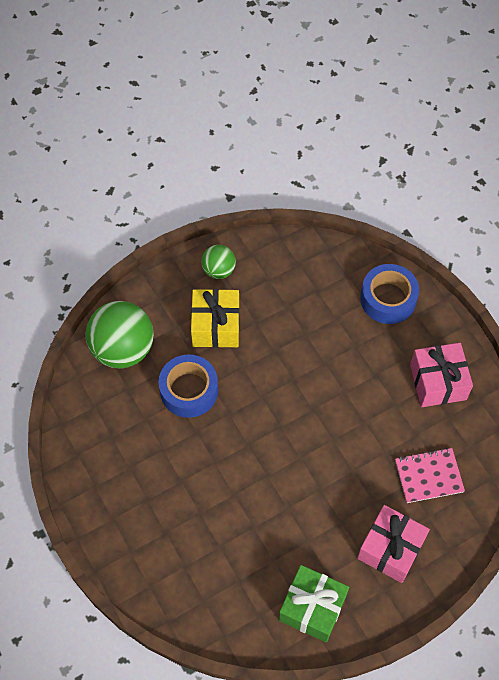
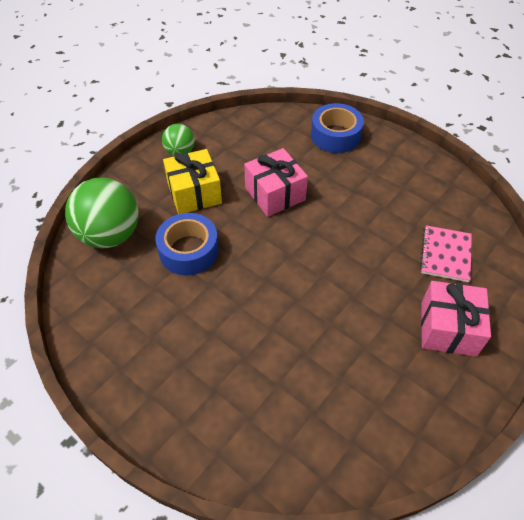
camera: 20 degrees left, 10 degrees down
(312, 608) = (403, 413): green gift -> none
(429, 476) = (445, 254): pink notebook -> pink notebook turned 45 degrees counterclockwise
(438, 382) = (410, 181): pink gift -> pink gift (275, 194)

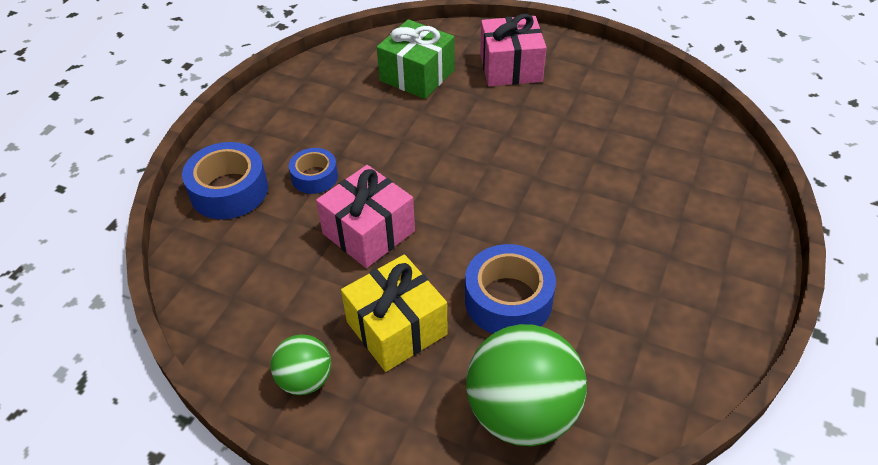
camera: 105 degrees left, 5 degrees down
(336, 175) = (314, 177): none -> blue tape
(445, 254) = (417, 75): pink notebook -> green gift

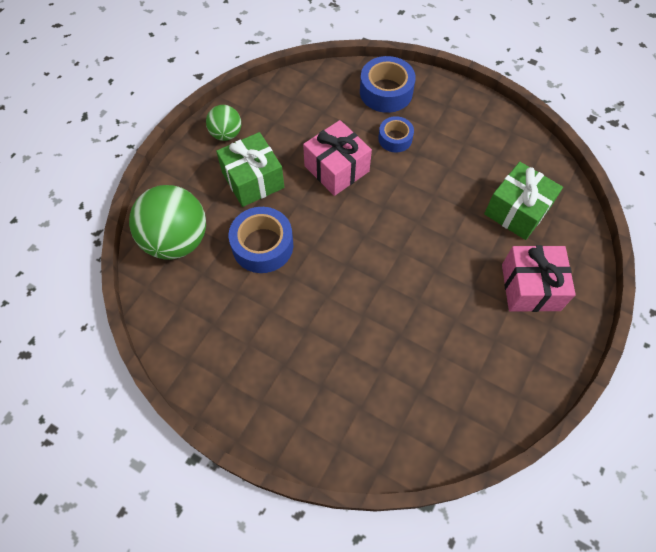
camera: 95 degrees right, 15 degrees up
(396, 328) = (253, 180): yellow gift -> green gift

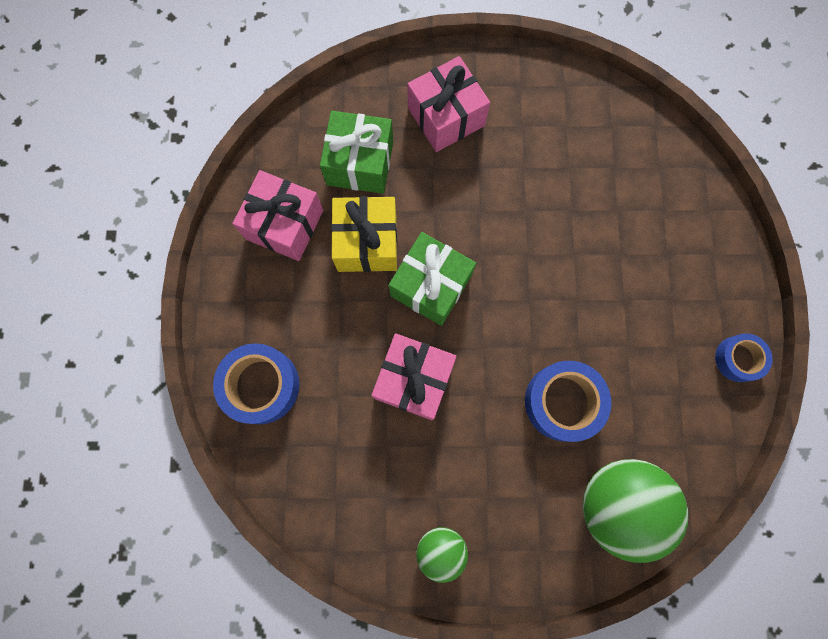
camera: 120 degrees left, 15 degrees up
(253, 180) = (487, 469): green gift -> green gift (431, 285)
(395, 138) = (331, 336): blue tape -> blue tape (738, 359)
(450, 187) = (367, 242): none -> yellow gift
(491, 147) = (284, 224): none -> pink gift

